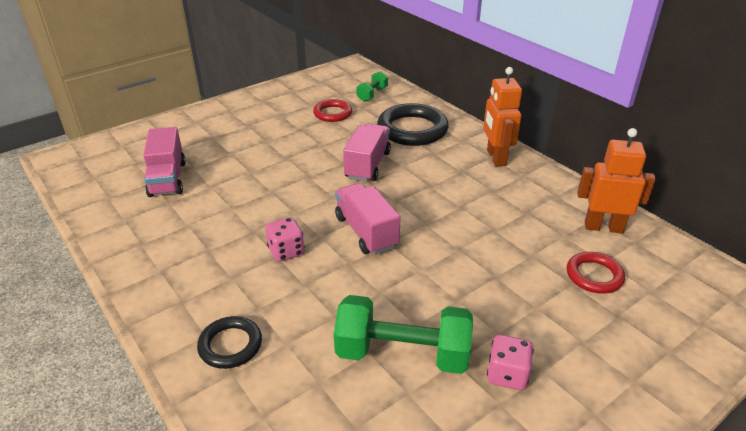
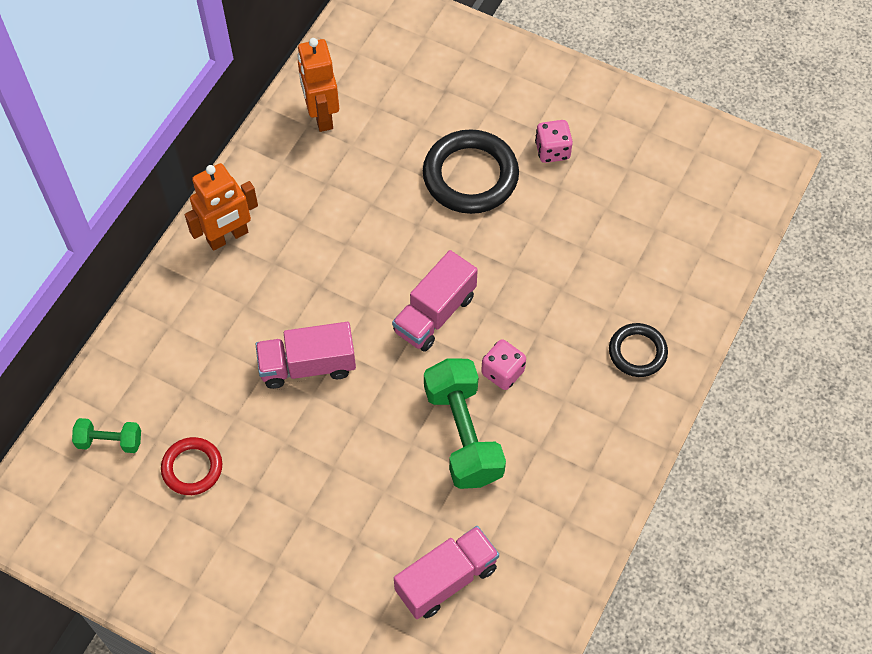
camera: 115 degrees left, 25 degrees up
(402, 353) = (572, 224): green dumbbell -> green dumbbell (463, 434)
(412, 129) = (196, 349): black ring -> black ring (470, 176)
(594, 276) = (402, 113): red ring -> none

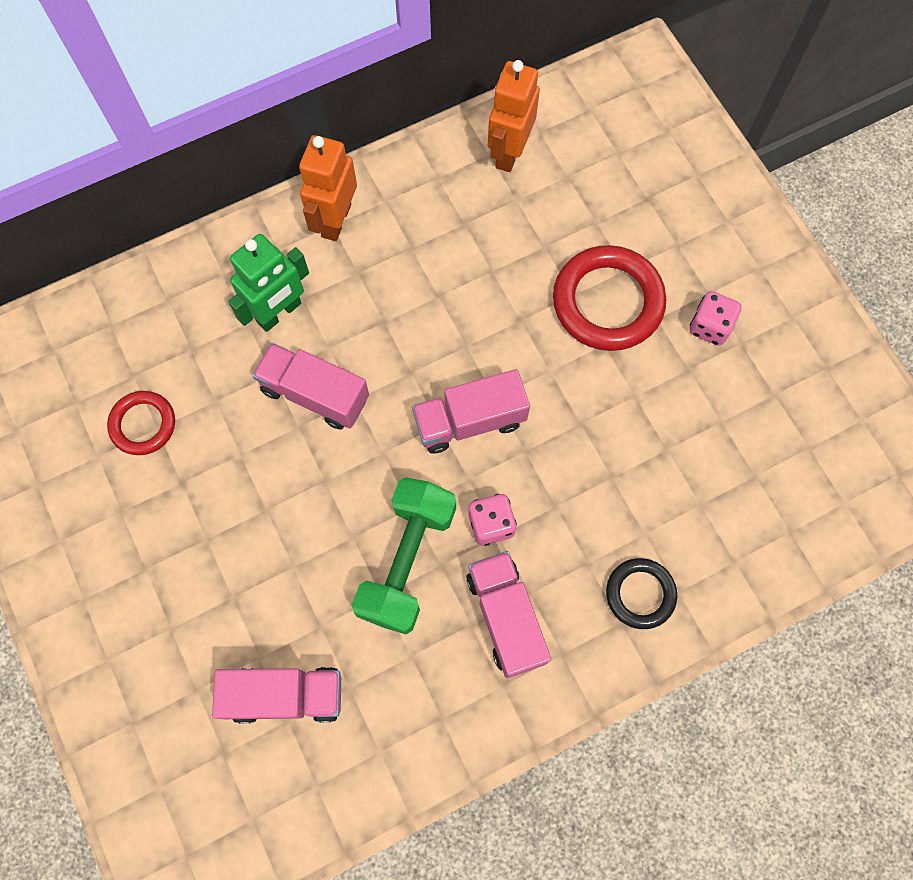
camera: 35 degrees right, 10 degrees up
(110, 441) = (93, 351): green dumbbell -> none
(228, 237) = (336, 220): orange robot -> orange robot turned 105 degrees clockwise
(235, 326) = (279, 313): none -> green robot
(470, 176) = (607, 302): black ring -> red ring
(560, 426) = (506, 617): none -> pink truck

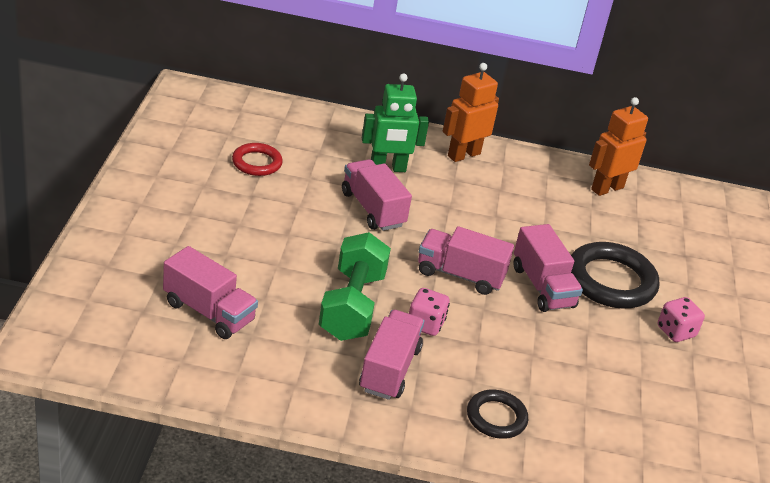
camera: 30 degrees right, 35 degrees down
(407, 561) = (351, 306): green dumbbell -> green dumbbell turned 45 degrees counterclockwise
(554, 368) = (542, 287): none -> pink truck
(607, 302) = (611, 281): red ring -> black ring

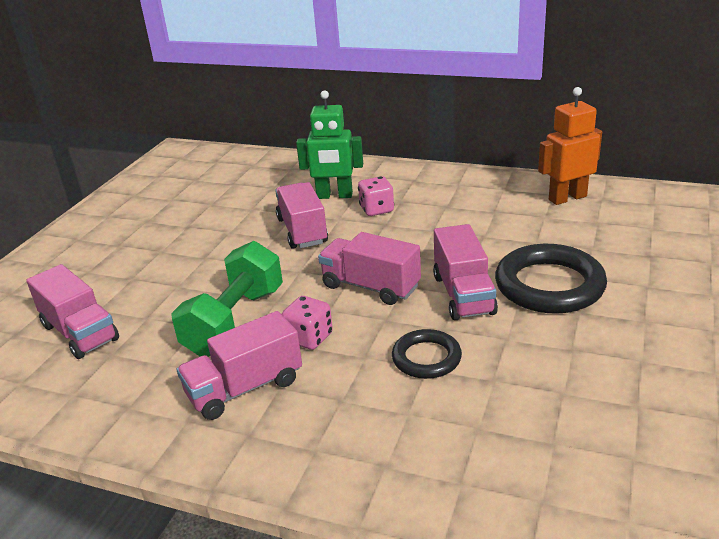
camera: 20 degrees right, 5 degrees down
(257, 163) = (207, 200): red ring -> none
(389, 369) = (245, 388): pink truck -> pink truck turned 150 degrees counterclockwise
(463, 155) = (418, 180): orange robot -> none
(496, 417) = (353, 444): black ring -> black ring (426, 358)
(675, 332) = (622, 337): pink dice -> pink dice (376, 210)

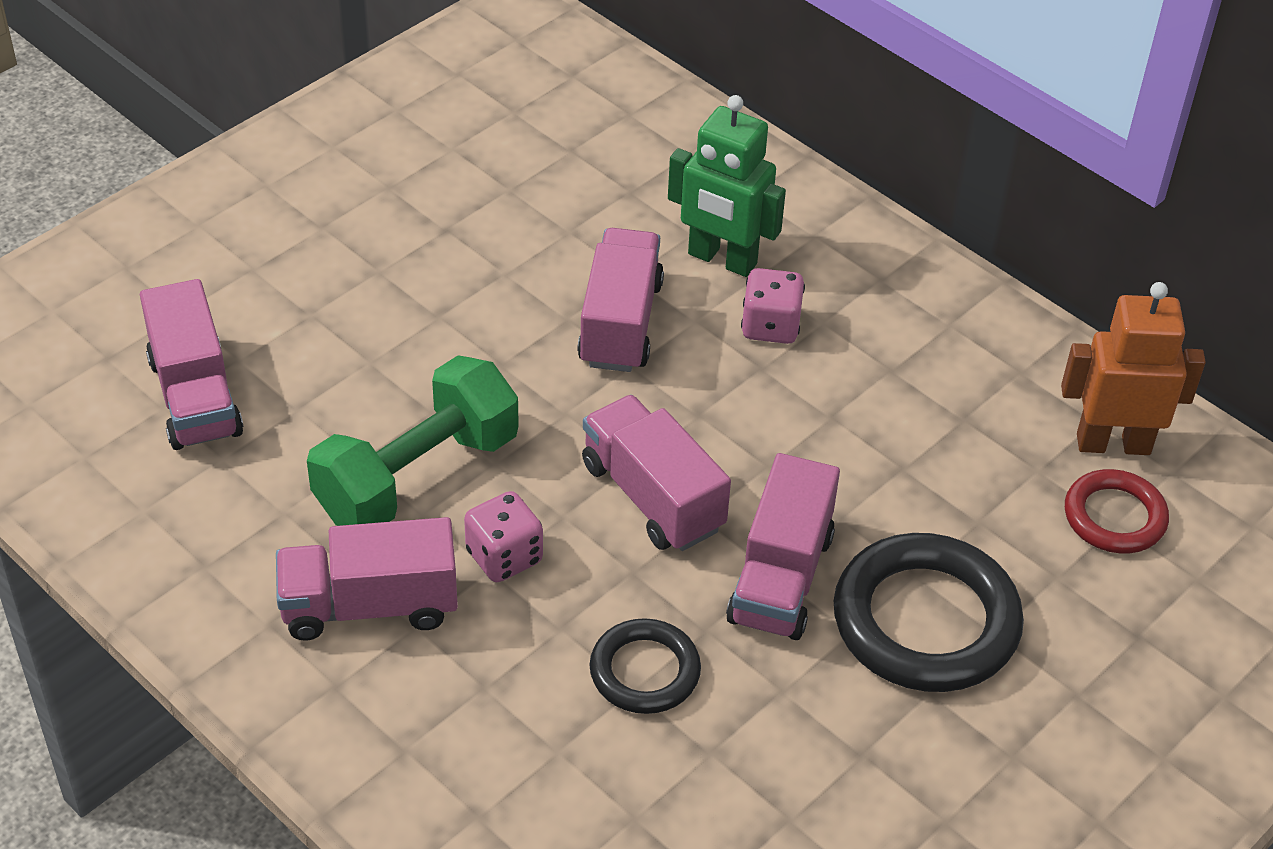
camera: 20 degrees right, 15 degrees up
(594, 220) = (1114, 517): none -> red ring

